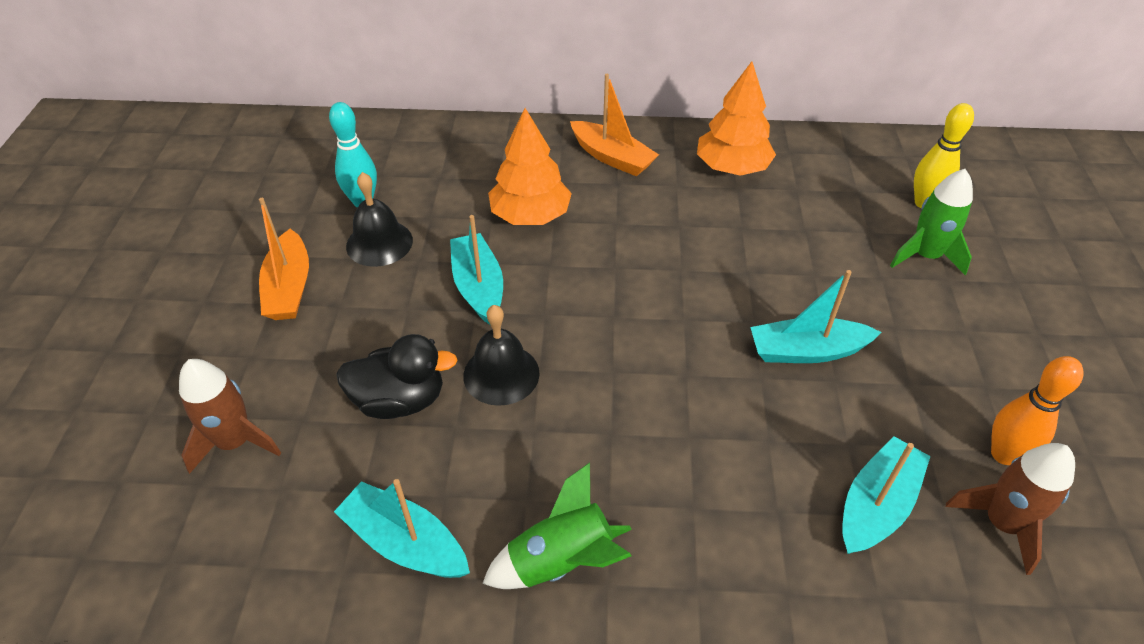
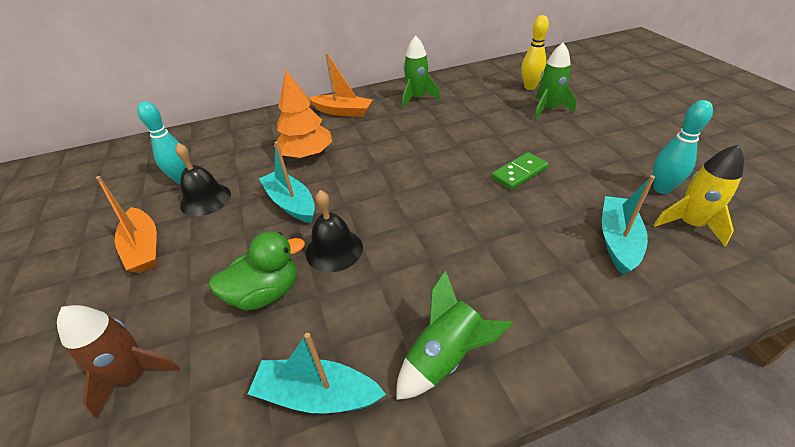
camera: 20 degrees left, 5 degrees down
(400, 400) = (266, 293): black duck -> green duck
(732, 168) = (417, 98): orange tree -> green rocket
(806, 351) = (519, 173): turquoise boat -> green domino
(1001, 523) = (689, 224): brown rocket -> yellow rocket
(1003, 454) = (661, 189): orange bowling pin -> turquoise bowling pin

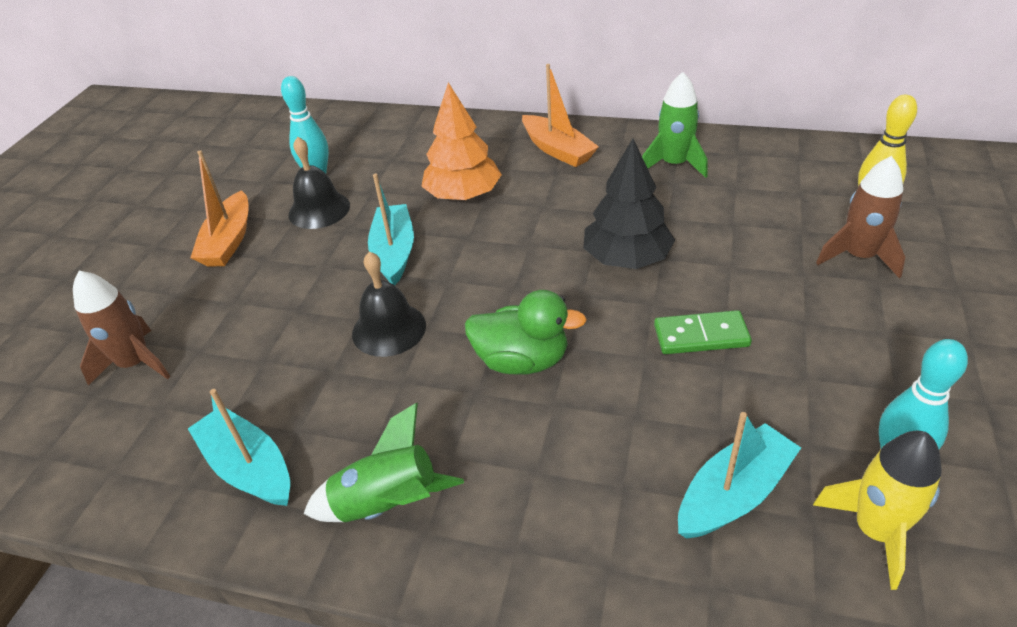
camera: 35 degrees right, 0 degrees up
(266, 293) = (289, 343): green duck -> green duck (522, 360)
(441, 151) = (627, 258): none -> black tree
(548, 109) = (858, 256): green rocket -> brown rocket

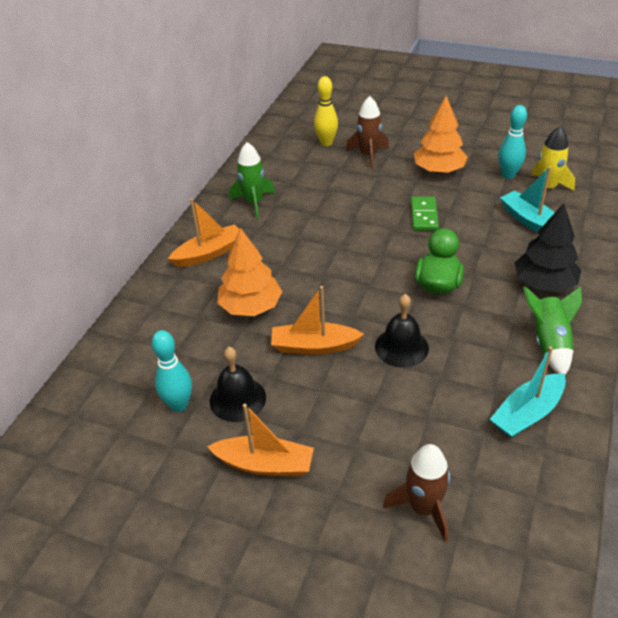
camera: 85 degrees left, 0 degrees up
(394, 252) = (314, 346): turquoise boat -> orange boat
(627, 258) = (350, 234): black tree -> black tree (544, 283)
(857, 349) = (439, 170): none -> orange tree

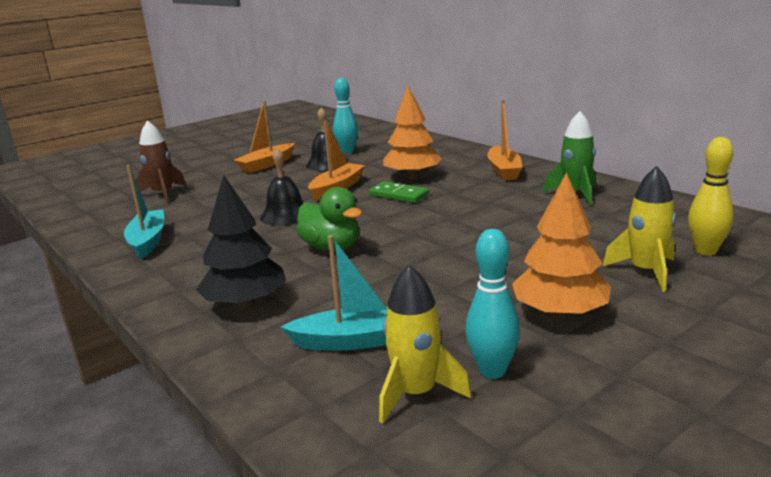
camera: 120 degrees right, 20 degrees down
(368, 155) = (645, 271): brown rocket -> yellow rocket
(424, 216) = (455, 271): green domino -> green domino (399, 195)
(549, 343) = (180, 274): green rocket -> none

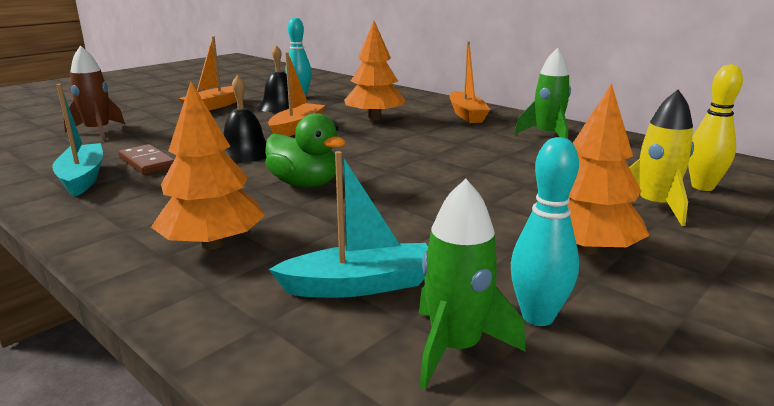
camera: 10 degrees left, 0 degrees up
(201, 226) = (147, 163): none -> brown domino
(245, 303) = (212, 244): black tree -> orange tree
(399, 195) = (365, 135): green domino -> none
(416, 393) = (455, 348): yellow rocket -> green rocket

